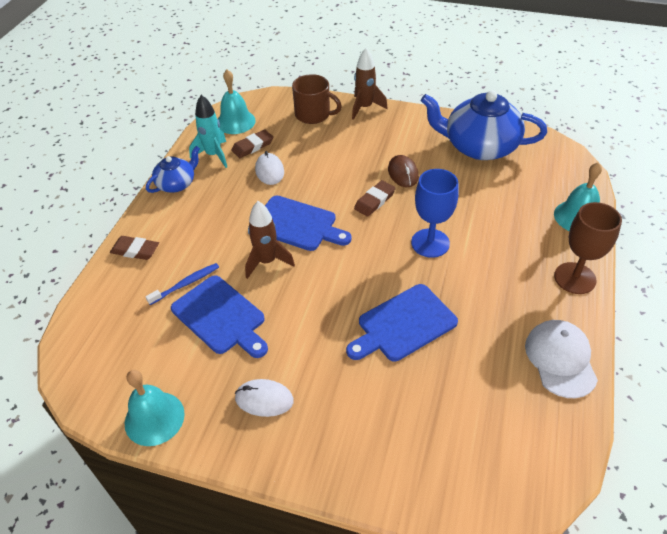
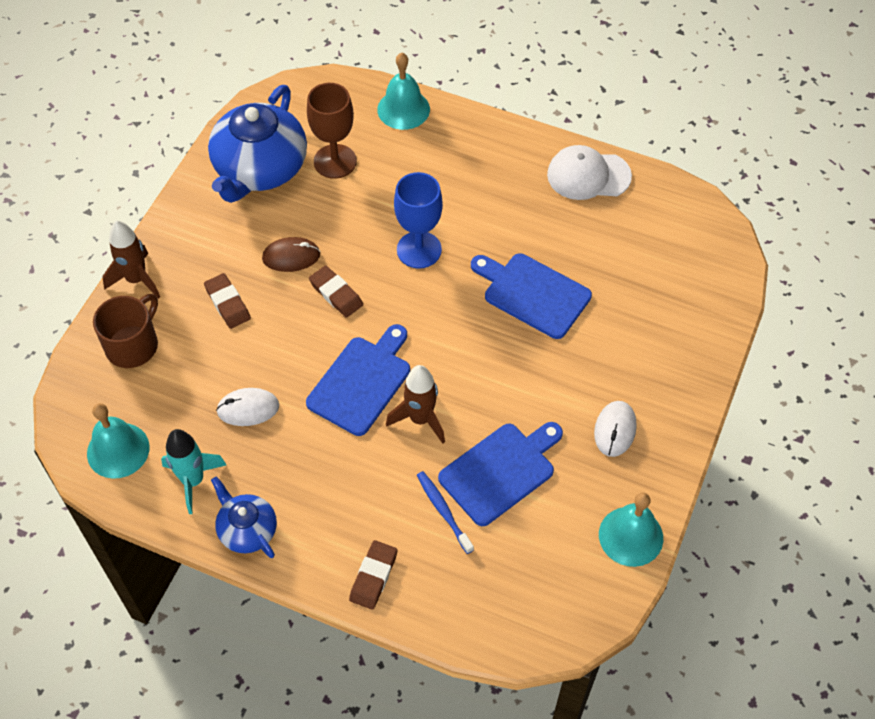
camera: 85 degrees left, 10 degrees up
(252, 146) = (186, 428): brown eraser -> brown eraser (227, 303)
(403, 324) = (532, 294): blue cutting board -> blue cutting board turned 150 degrees clockwise
(574, 278) = (490, 137): brown goblet -> brown goblet (335, 161)

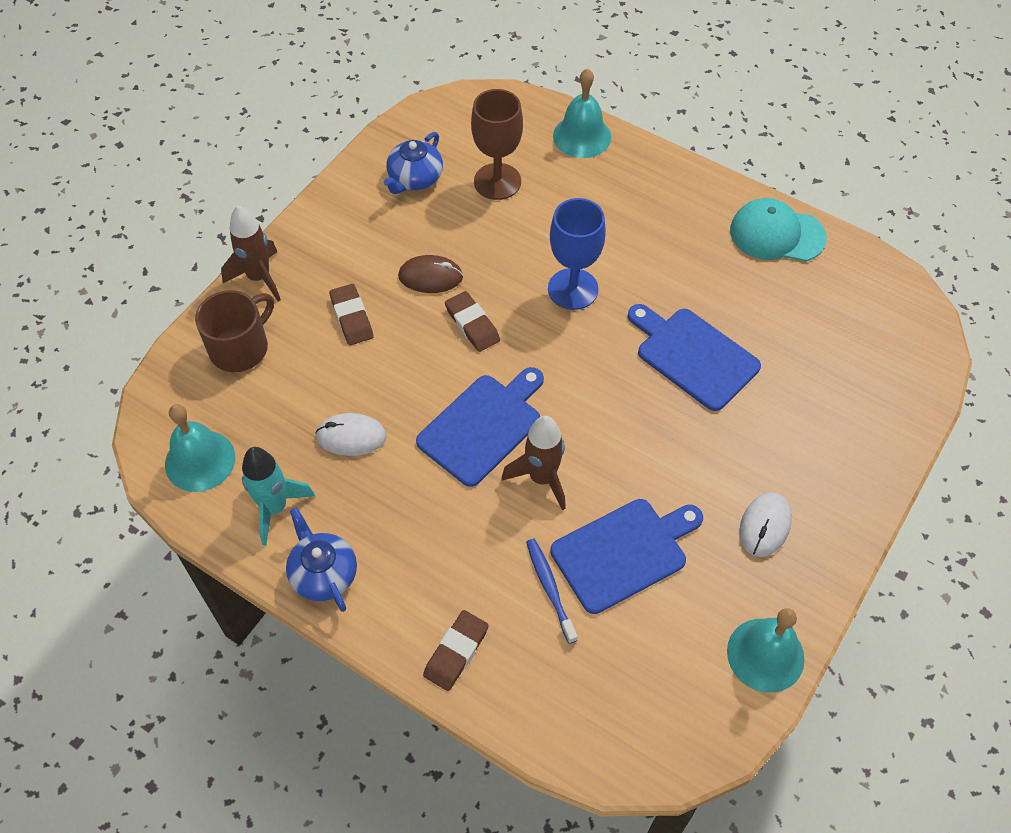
camera: 10 degrees right, 0 degrees up
(260, 169) = (415, 178): blue teapot -> blue teapot, size x0.53
(588, 175) = (776, 234): white cap -> turquoise cap

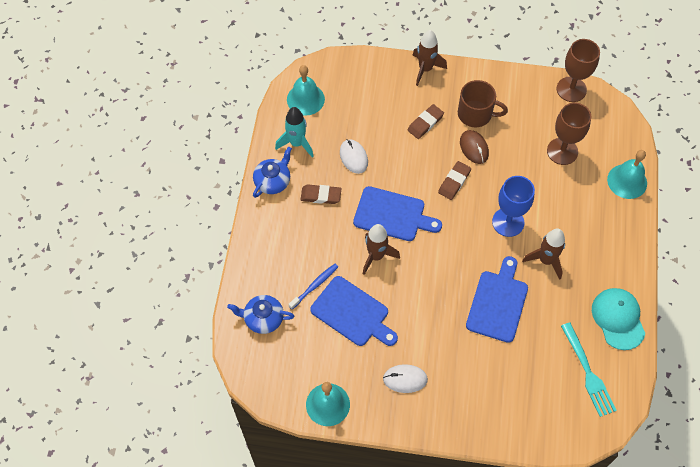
camera: 65 degrees right, 5 degrees up
(240, 347) = (378, 83): brown mug -> brown mug (475, 114)
(408, 130) = (571, 89): none -> brown goblet
(415, 178) = (537, 109): blue teapot -> blue teapot (263, 318)
(456, 652) = (260, 257): brown eraser -> brown eraser (321, 195)
(654, 273) = (546, 260): none -> brown rocket
(839, 300) = (587, 372): none -> turquoise fork

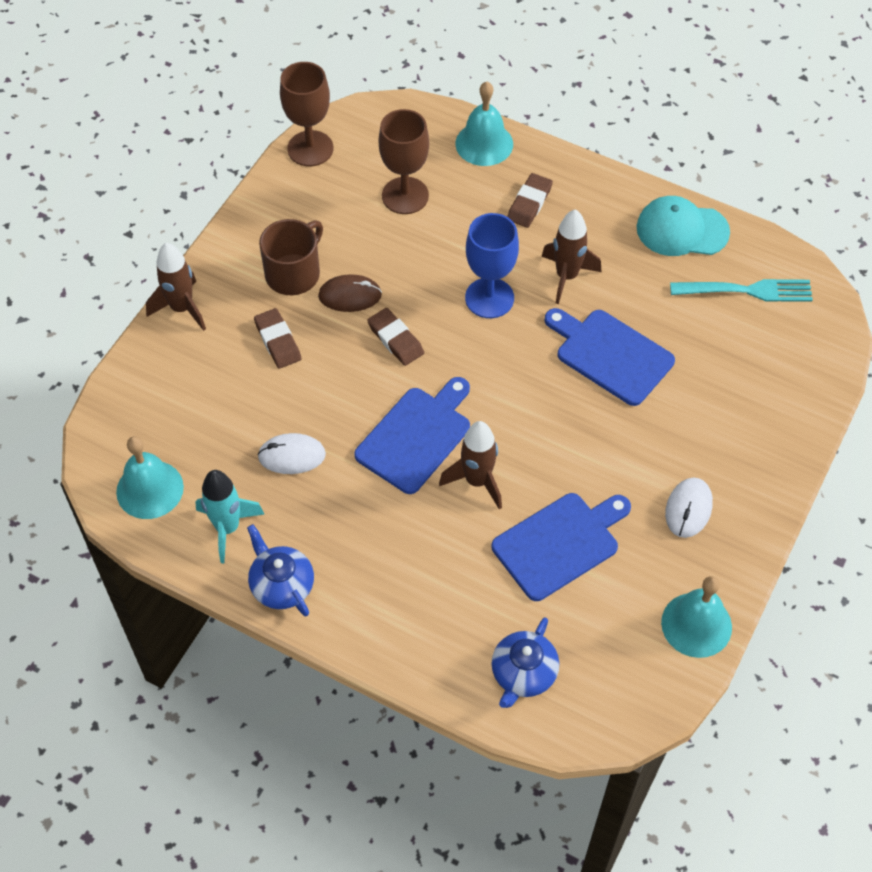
camera: 70 degrees left, 5 degrees down
(314, 286) = (494, 581): blue toothbrush -> none
(321, 195) = (340, 523): brown eraser -> brown eraser (529, 203)

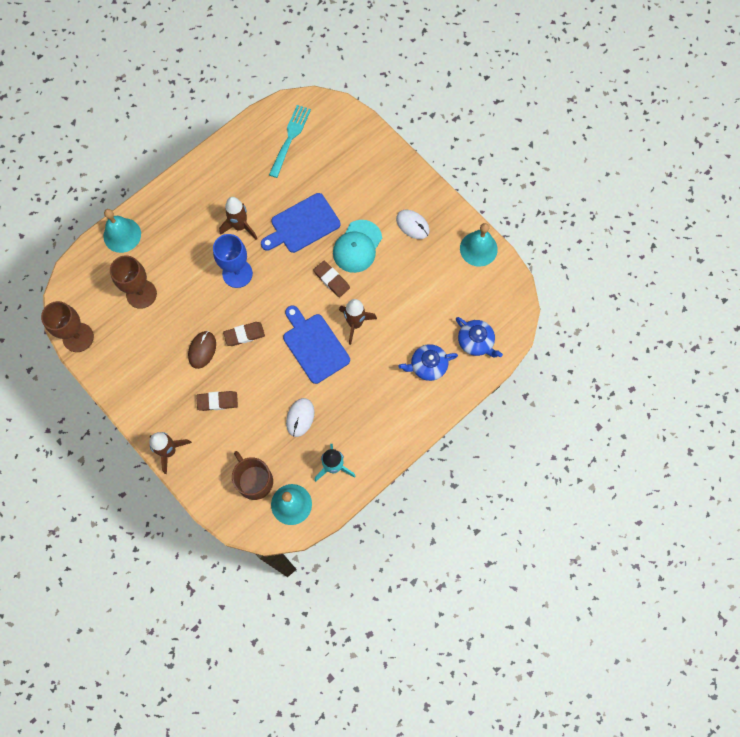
camera: 70 degrees left, 15 degrees up
(281, 585) = (380, 448): blue teapot -> blue teapot (428, 366)
(293, 273) = (171, 377): brown mug -> brown mug (254, 480)
(529, 203) = (179, 227): brown eraser -> brown eraser (331, 280)
(559, 543) = (409, 296): blue cutting board -> none
(682, 230) = (234, 153): turquoise cap -> turquoise cap (357, 246)

